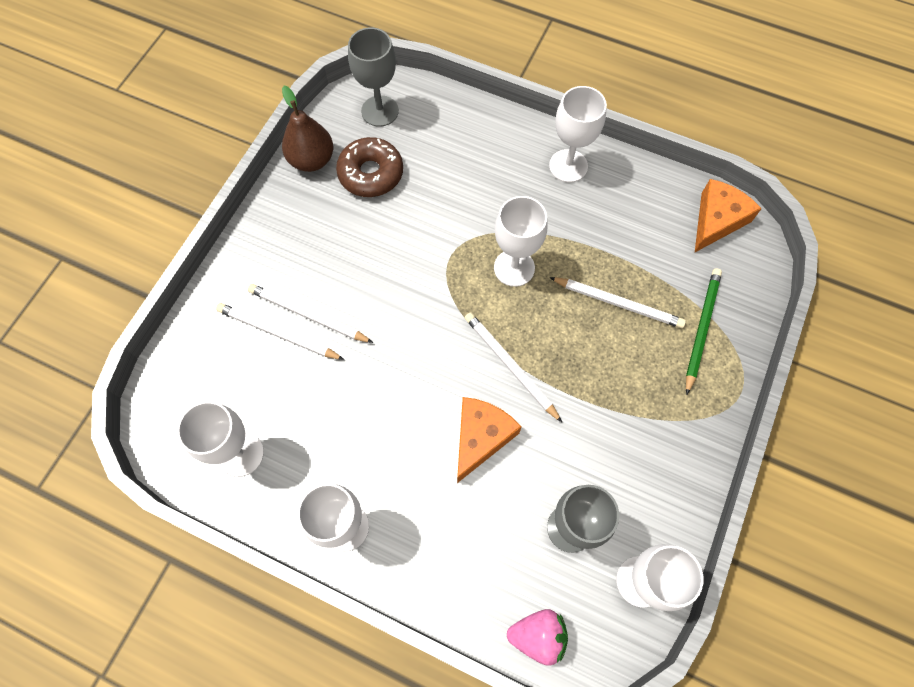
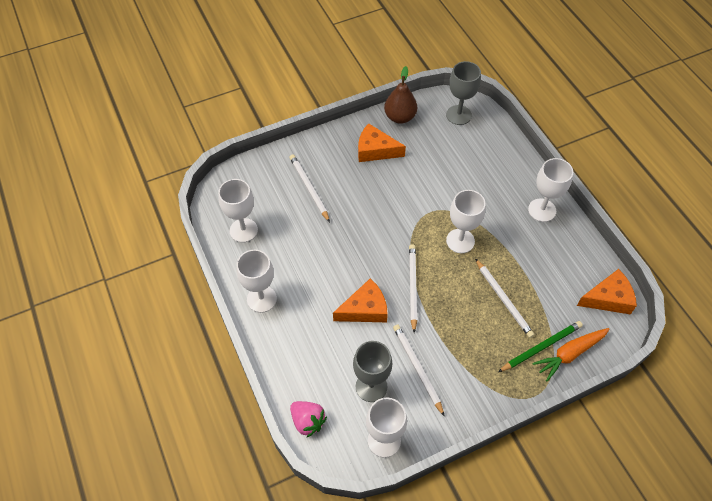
camera: 40 degrees right, 10 degrees down
(308, 315) = (331, 190): white pencil -> white pencil (417, 368)
(319, 224) = (375, 150): none -> orange cheese
(371, 173) = (425, 143): brown donut -> none
(734, 314) = (570, 354): none -> orange carrot

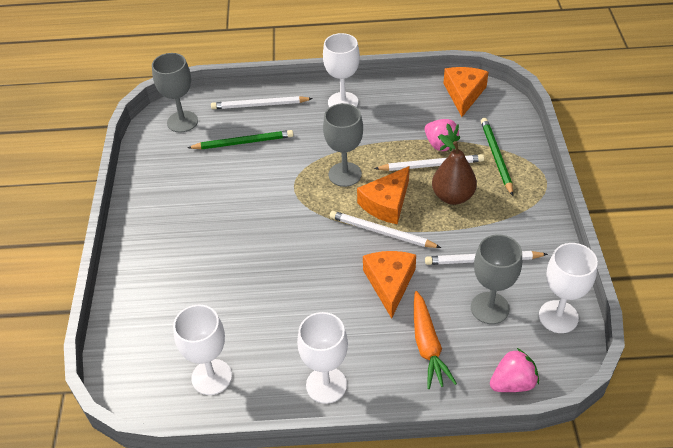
camera: 65 degrees left, 10 degrees down
(309, 188) = (191, 287): white pencil -> white pencil (259, 105)
(375, 150) = (179, 206): orange cheese -> orange cheese (386, 203)
(400, 117) = (148, 170): brown pear -> brown pear (453, 196)
(458, 161) = (243, 142): none -> green pencil
(460, 241) = (345, 174): white goblet -> grey goblet
(532, 298) = (440, 144): none -> pink strawberry
(570, 354) = (511, 140): orange carrot -> orange carrot (427, 345)

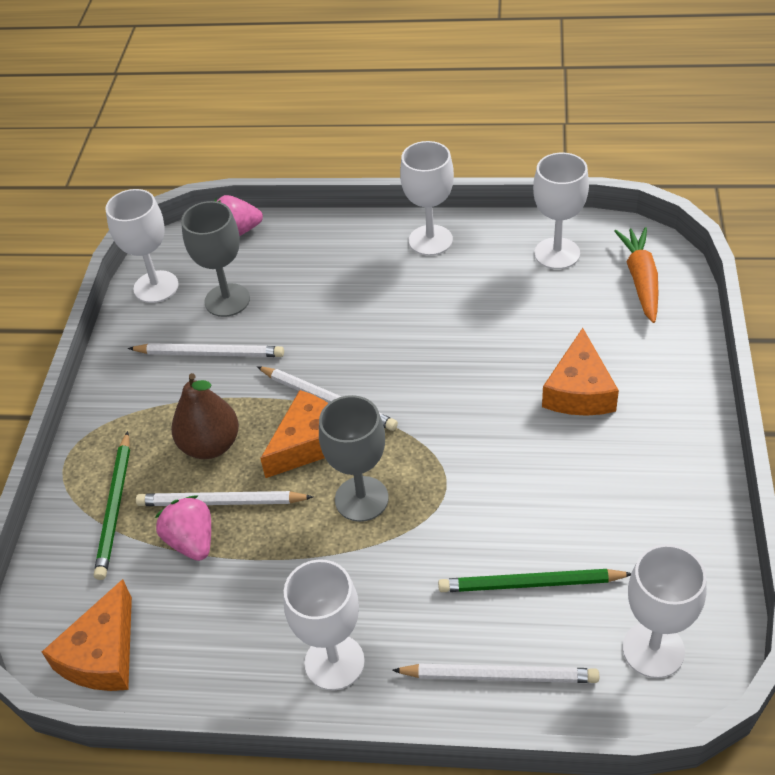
camera: 170 degrees left, 0 degrees up
(182, 122) = (653, 650): grey goblet -> white goblet
(389, 283) = (336, 334): orange cheese -> orange cheese (579, 390)
(427, 345) = (312, 268): orange carrot -> orange carrot (641, 280)

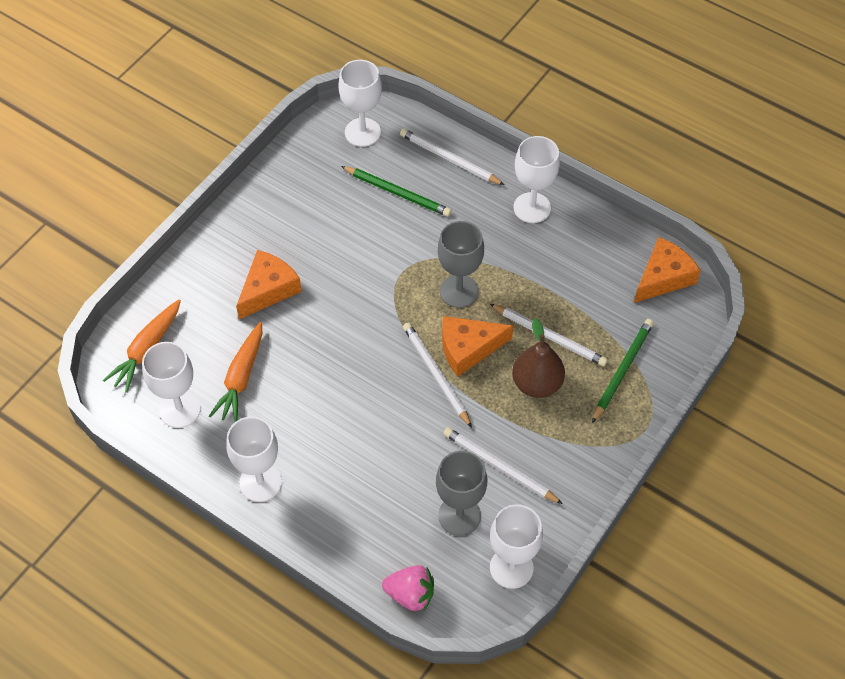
camera: 155 degrees left, 10 degrees up
(192, 541) = (581, 319): pink strawberry -> none
(526, 302) = (241, 378): none -> orange carrot

